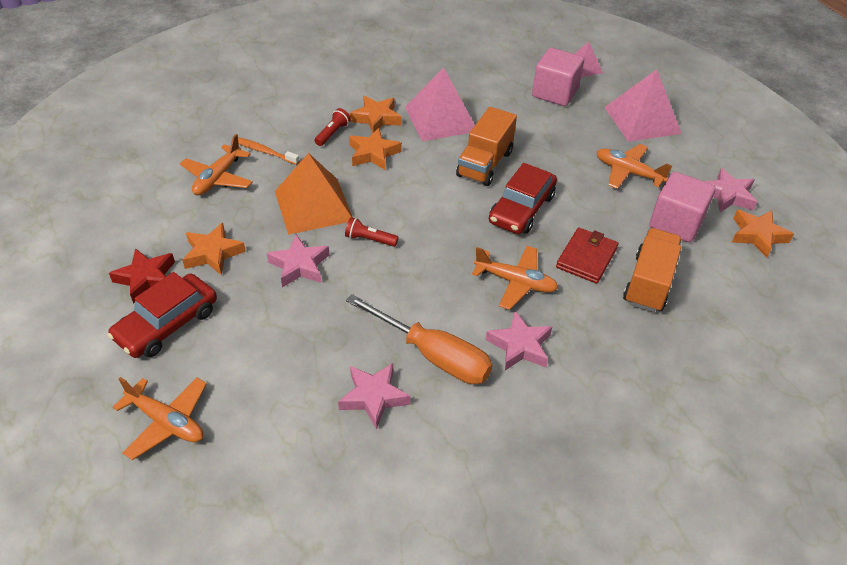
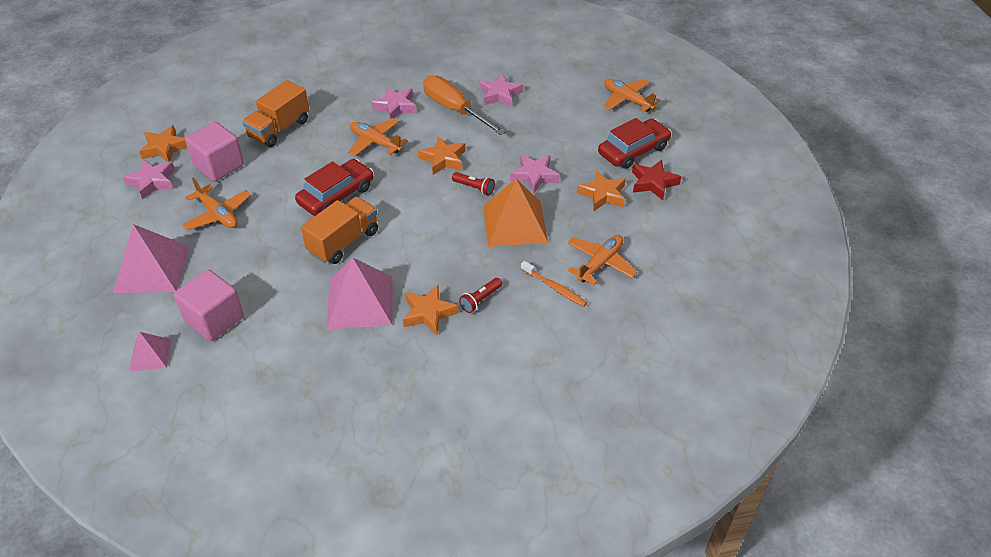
camera: 165 degrees left, 0 degrees up
(373, 153) = (446, 269): orange star -> orange star (443, 159)
(586, 258) = (311, 151): red wallet -> none

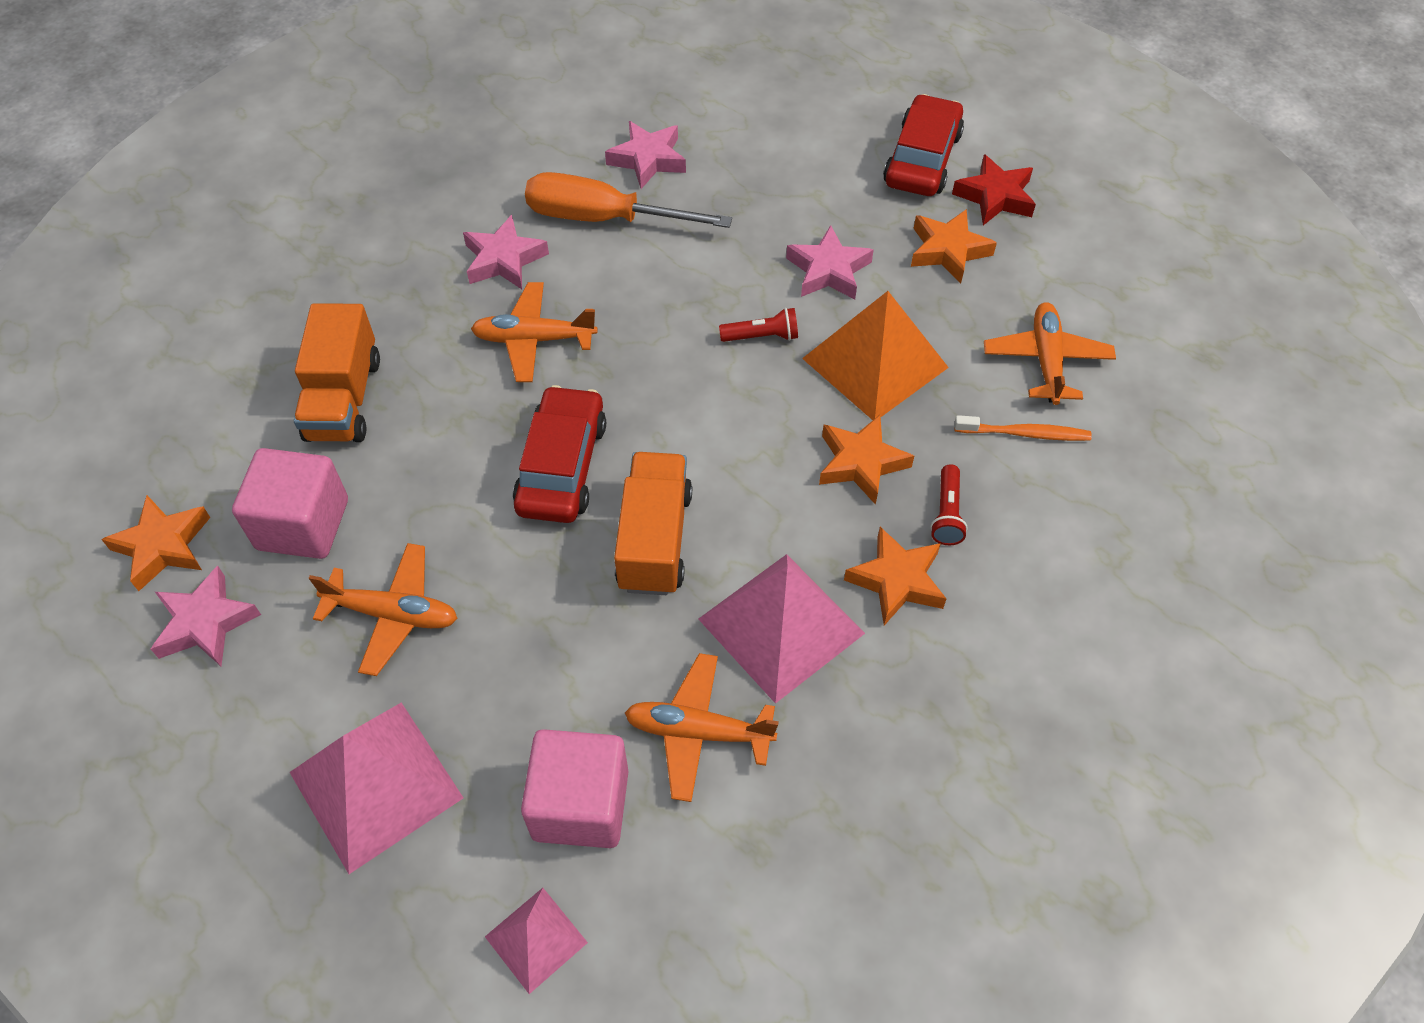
camera: 35 degrees left, 10 degrees up
(443, 159) = (669, 313): orange star -> orange star (861, 463)
(627, 100) = (838, 81): orange plane -> orange plane (698, 732)

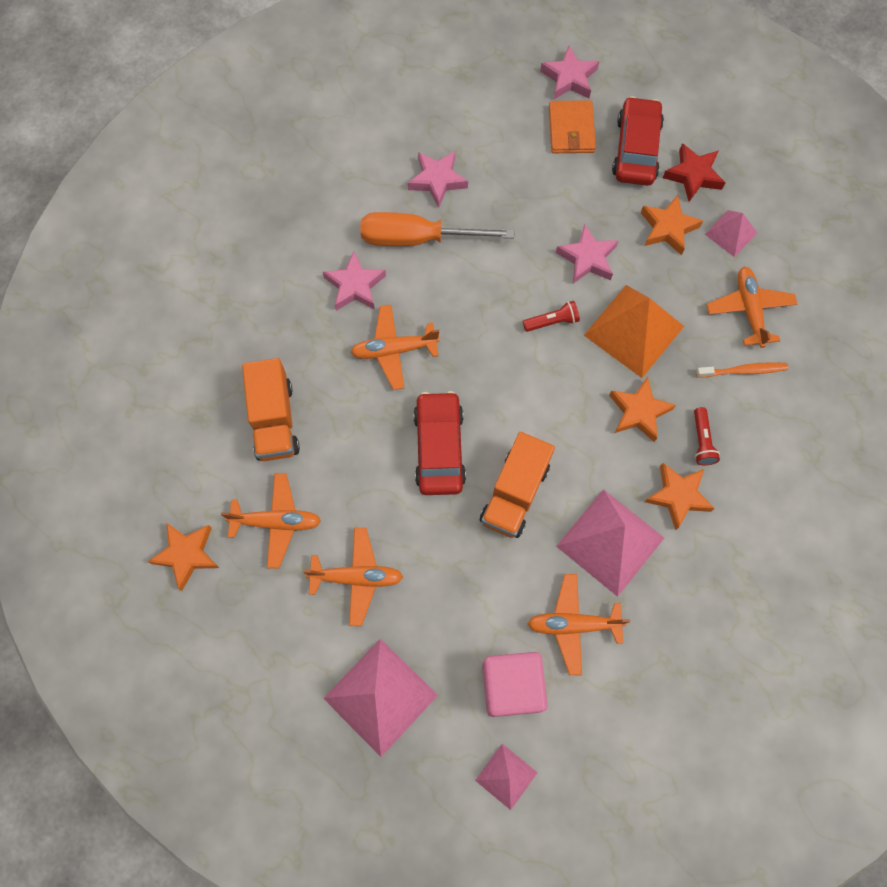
camera: 10 degrees left, 15 degrees up
(206, 623) = (235, 605): pink star -> pink star (569, 78)
(303, 524) = (276, 522): pink cube -> orange plane
(654, 540) = (514, 493): orange truck -> orange truck turned 150 degrees counterclockwise
(839, 128) = (571, 130): none -> orange wallet
(1035, 268) = (731, 233): none -> pink pyramid

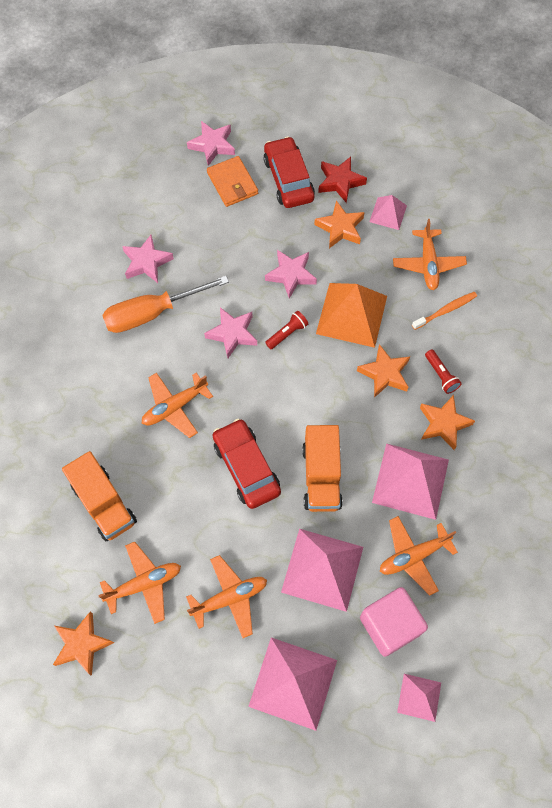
camera: 25 degrees left, 5 degrees down
(355, 286) = (119, 370): pink star -> pink star (232, 334)
(468, 592) = (322, 569): none -> pink pyramid
(749, 310) = (428, 264): orange plane -> orange plane turned 150 degrees counterclockwise

